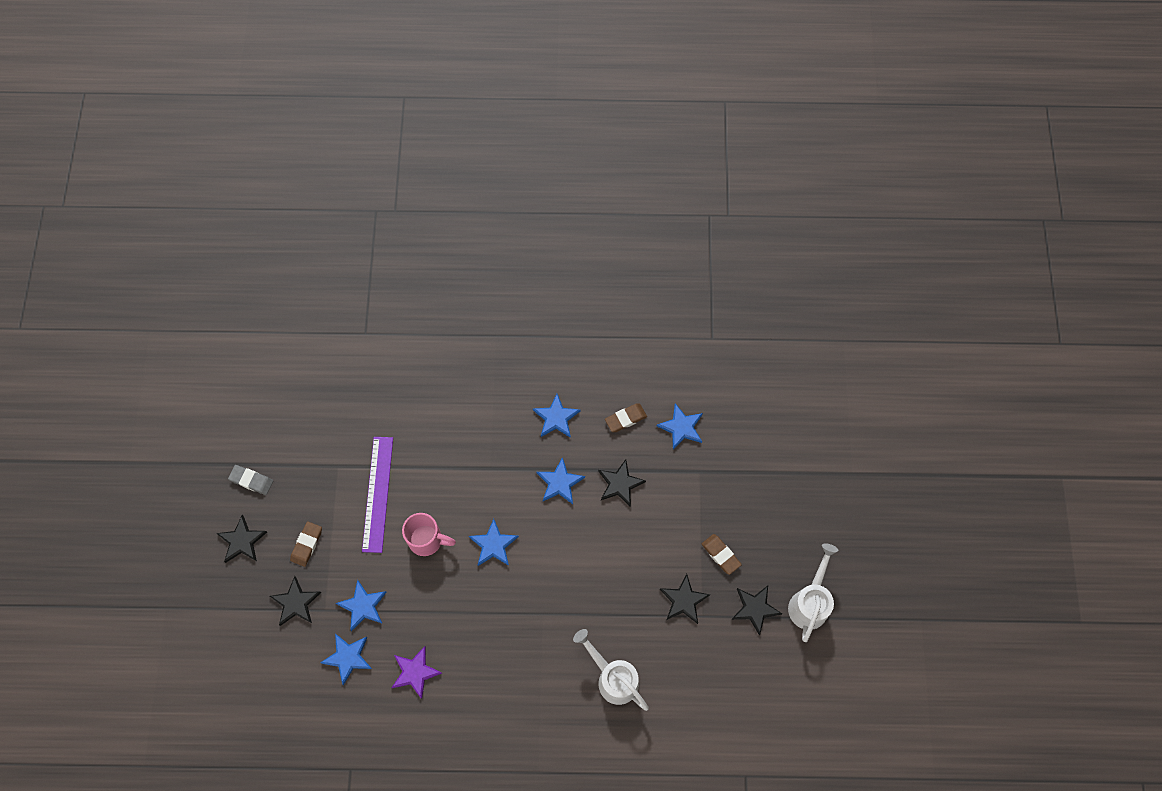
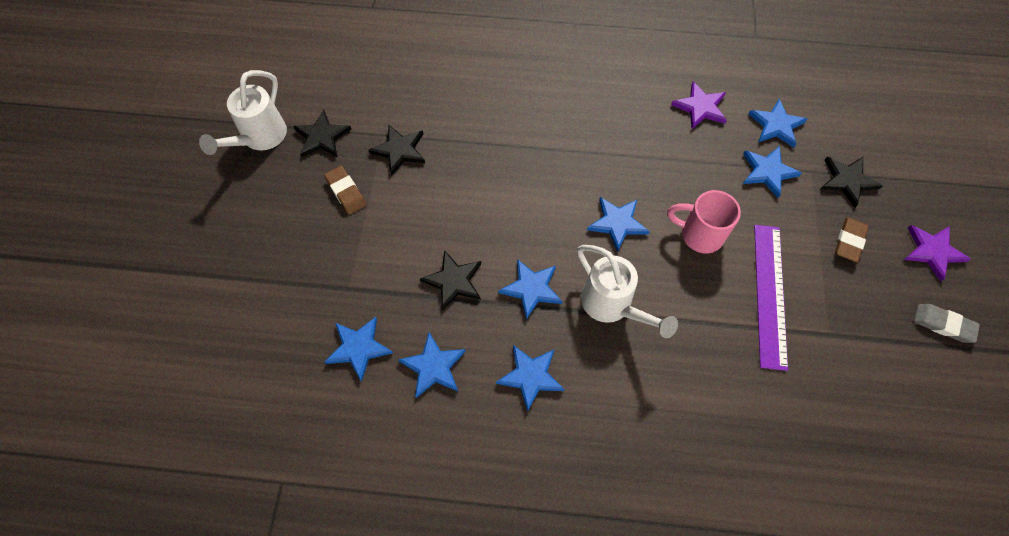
camera: 175 degrees left, 5 degrees down
(242, 541) = (932, 251): black star -> purple star
(613, 678) = (489, 88): white watering can -> white watering can (612, 306)
(625, 419) = (433, 367): brown eraser -> blue star

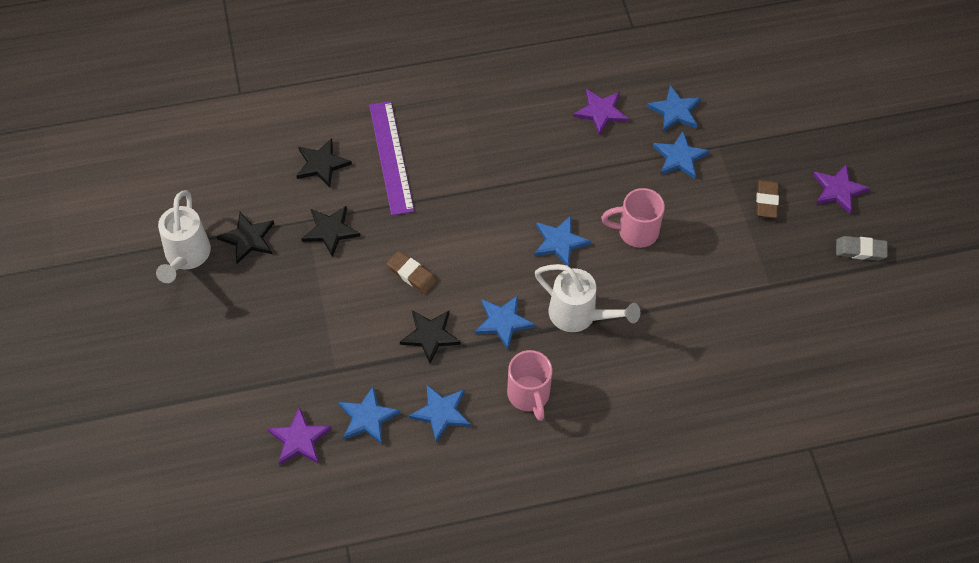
camera: 20 degrees left, 5 degrees down
(283, 349) = (299, 439): none -> purple star
(346, 192) = (295, 284): brown eraser -> brown eraser (412, 274)
(530, 376) = (529, 395): blue star -> pink mug
(770, 294) = (711, 266): purple ruler -> purple ruler (391, 157)
(847, 181) = (751, 146): black star -> black star (322, 164)

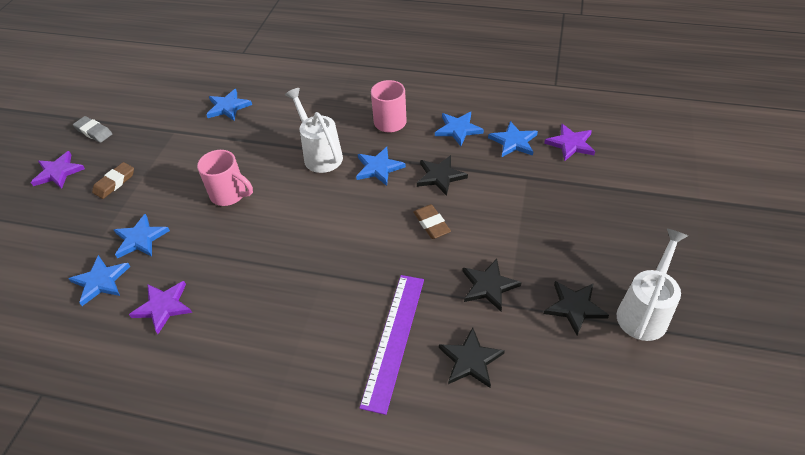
camera: 150 degrees left, 10 degrees down
(559, 242) = (294, 207): blue star -> blue star (228, 107)

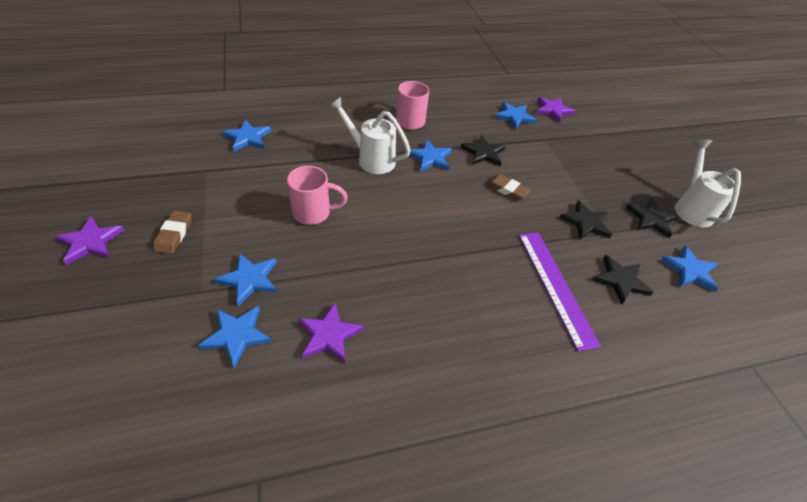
camera: 35 degrees left, 0 degrees up
(94, 131) = (106, 191): grey eraser -> none
(458, 129) = (467, 116): blue star -> blue star (689, 270)

